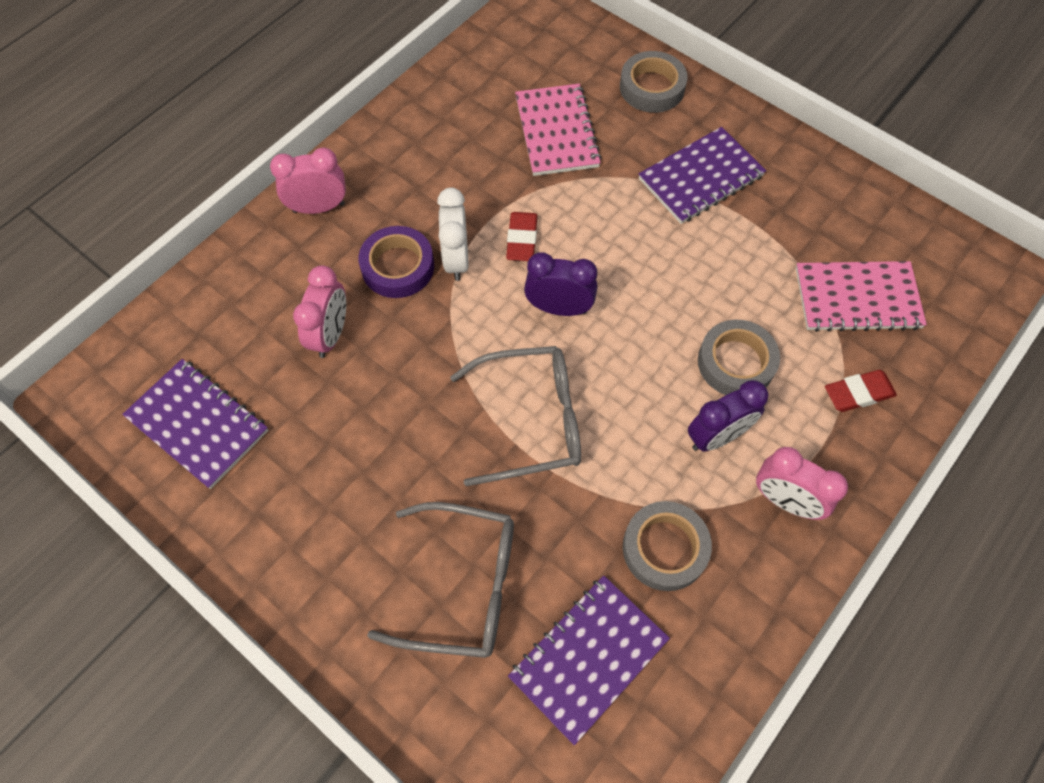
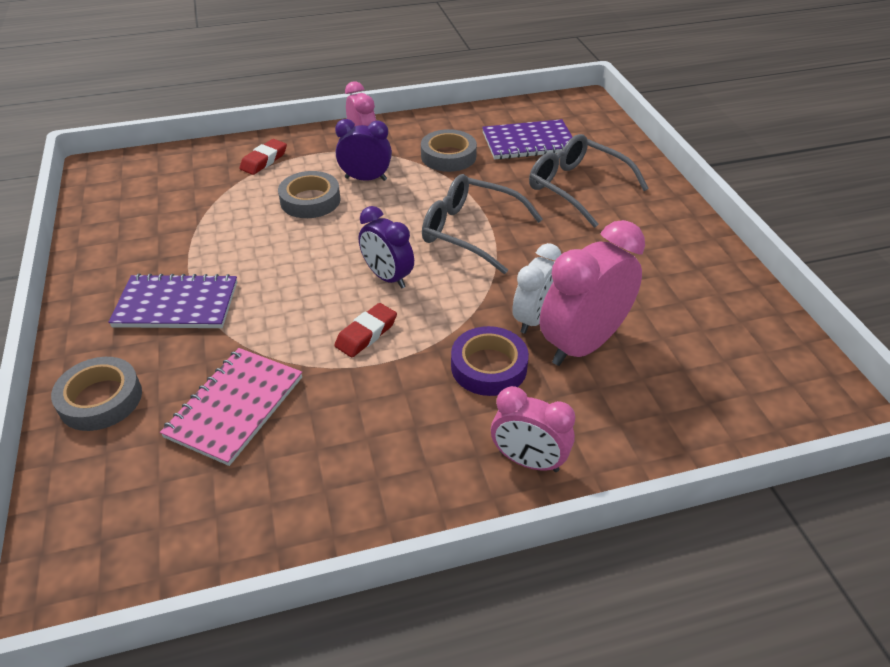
camera: 145 degrees left, 20 degrees down
(198, 424) = (728, 336): purple notebook -> none
(331, 335) = (582, 345): pink clock -> pink clock, size x1.61
(456, 259) = (434, 347): white clock -> white clock (534, 319)
(857, 298) = (194, 194): pink notebook -> none
(858, 393) = (264, 161): red eraser -> red eraser turned 75 degrees counterclockwise

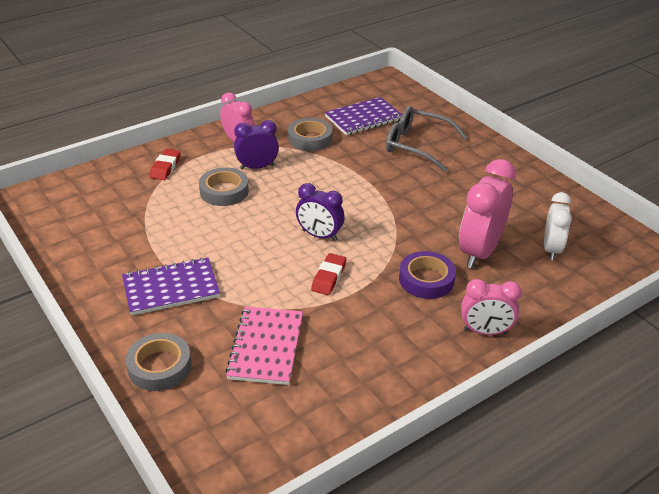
camera: 20 degrees left, 5 degrees down
(469, 231) = (358, 191): grey glasses -> none
(534, 319) = (438, 242): white clock -> white clock (551, 249)

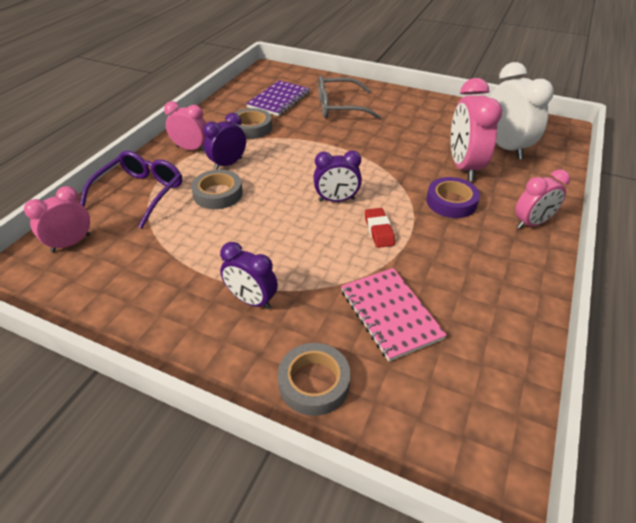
camera: 30 degrees left, 5 degrees up
(83, 190) = (71, 243): none -> pink clock
(165, 167) = (141, 193): red eraser -> purple glasses
(171, 288) = (251, 300): purple notebook -> purple clock
(551, 249) = (505, 147): white clock -> white clock, size x1.61

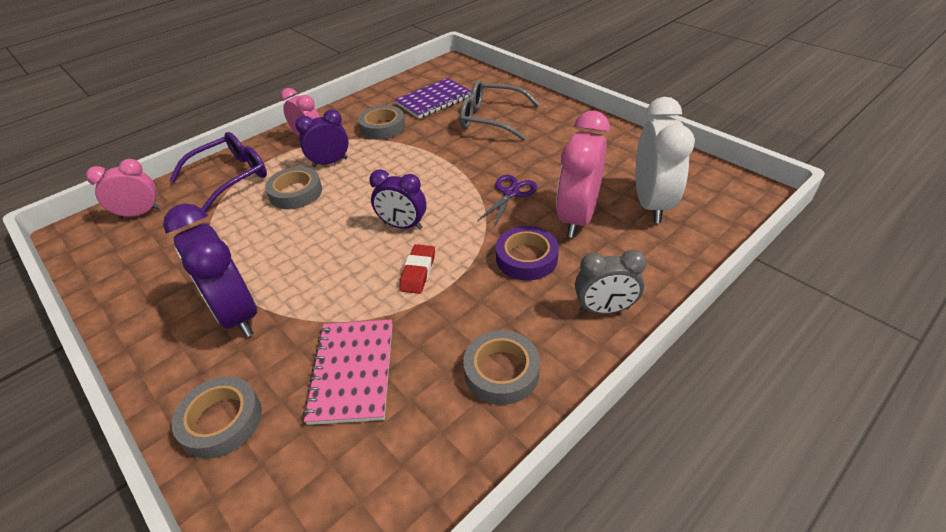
camera: 25 degrees right, 0 degrees up
(251, 300) = (237, 314): purple clock -> purple clock, size x1.61
(401, 159) = (511, 193): none -> purple scissors
(498, 282) = (501, 371): none -> grey tape
(531, 223) = (604, 309): pink clock -> grey clock

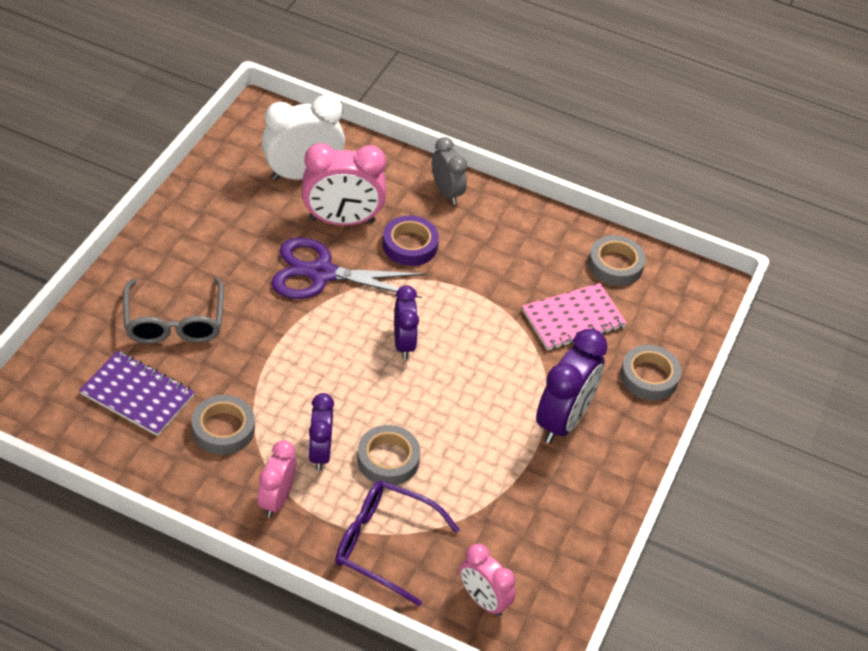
camera: 120 degrees left, 5 degrees up
(330, 162) = (320, 452): purple clock -> purple clock turned 45 degrees clockwise
(418, 272) = (458, 312): red eraser -> none
(501, 371) = (530, 238): grey tape -> grey tape (615, 265)
(511, 193) = (321, 273): purple scissors -> purple scissors, size x1.80

